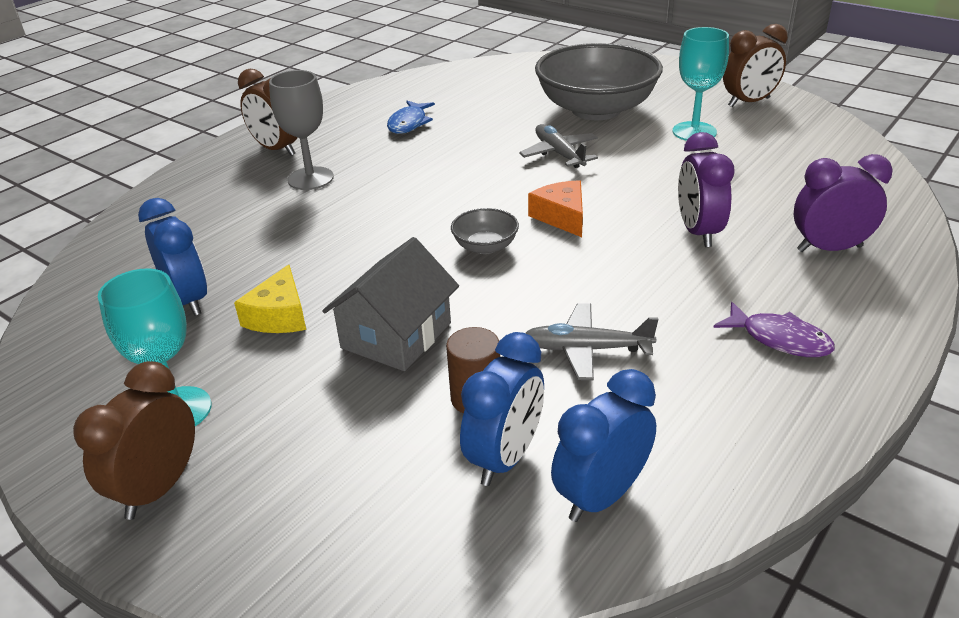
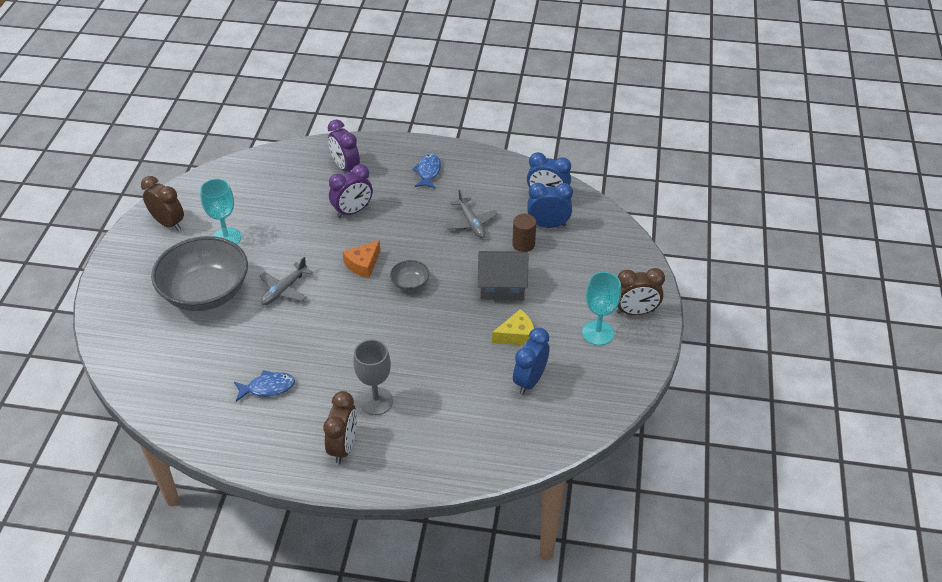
camera: 120 degrees left, 10 degrees up
(779, 339) = (428, 172): purple fish -> blue fish

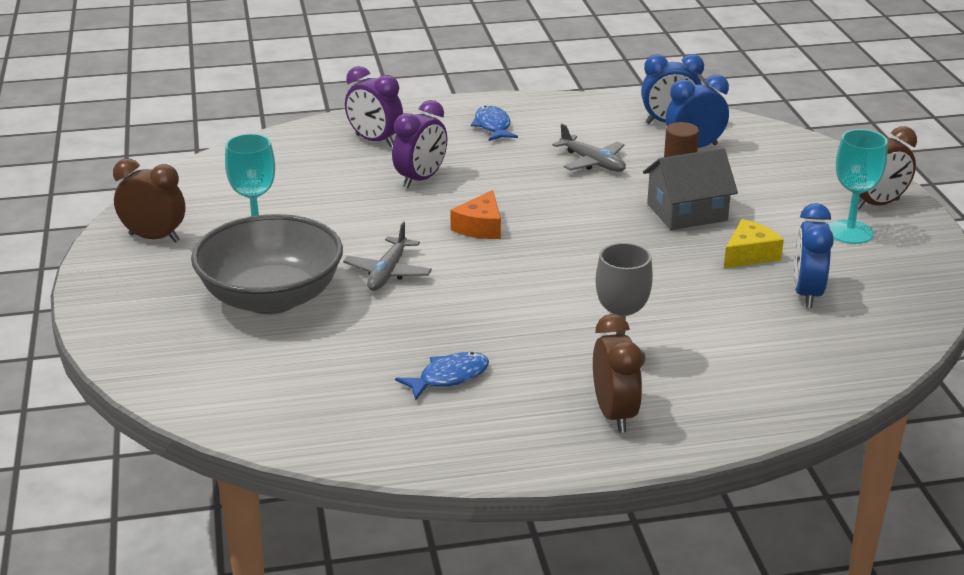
camera: 20 degrees left, 15 degrees down
(410, 284) = (562, 233): grey bowl -> none

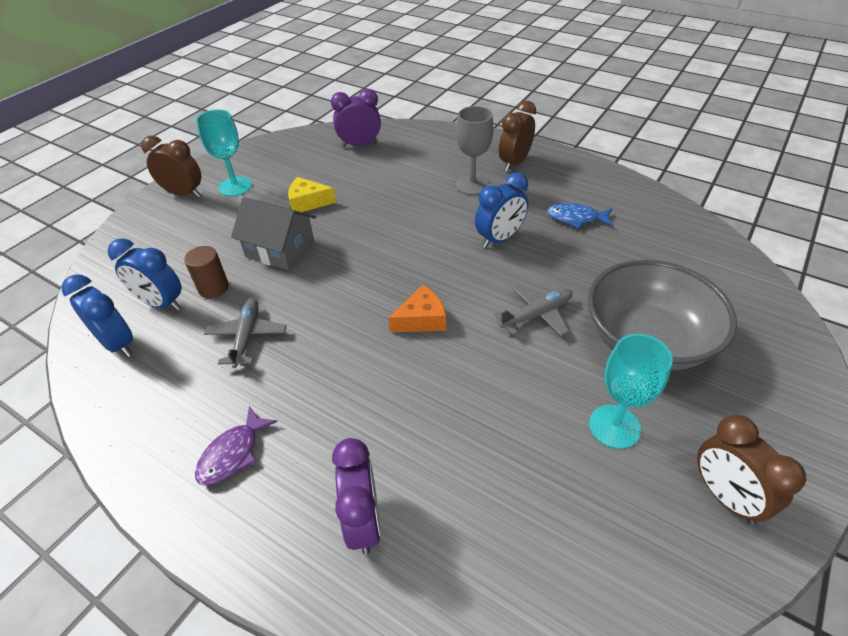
camera: 135 degrees left, 15 degrees up
(420, 179) = (396, 412): purple clock -> purple clock (360, 145)
(493, 126) = (233, 454): blue fish -> purple fish
(807, 294) = (328, 169): blue clock -> blue clock (499, 239)

